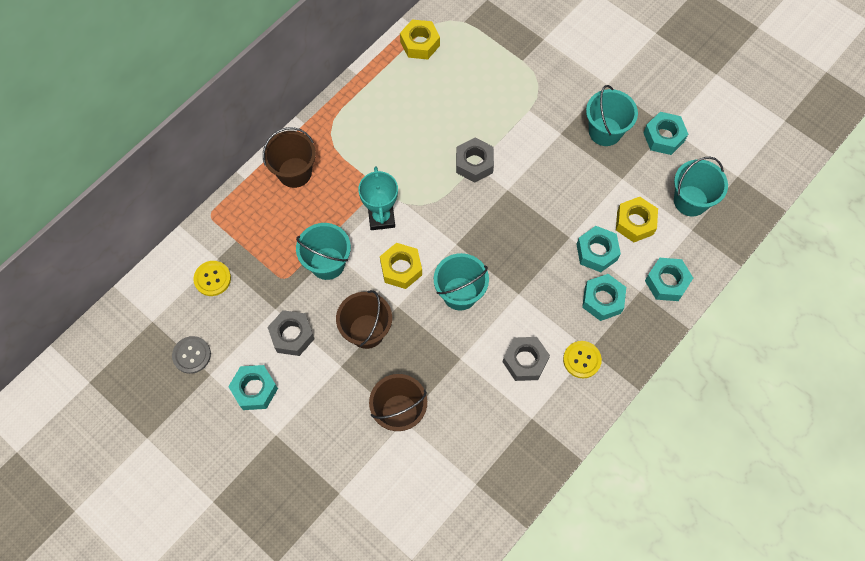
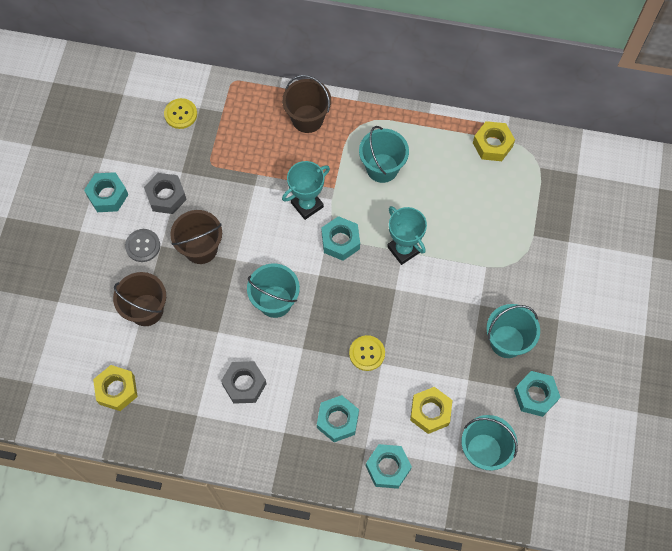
camera: 60 degrees right, 0 degrees up
(192, 355) = (111, 136): grey button -> grey button (143, 246)
(327, 263) = (242, 187): turquoise bucket -> turquoise bucket (382, 168)
(401, 268) = (270, 244): yellow nut -> yellow nut (117, 390)
(474, 163) = (403, 249): grey nut -> turquoise trophy
(582, 360) = (271, 430): yellow button -> yellow button (367, 353)
(597, 252) = (381, 393): turquoise nut -> turquoise nut (340, 241)

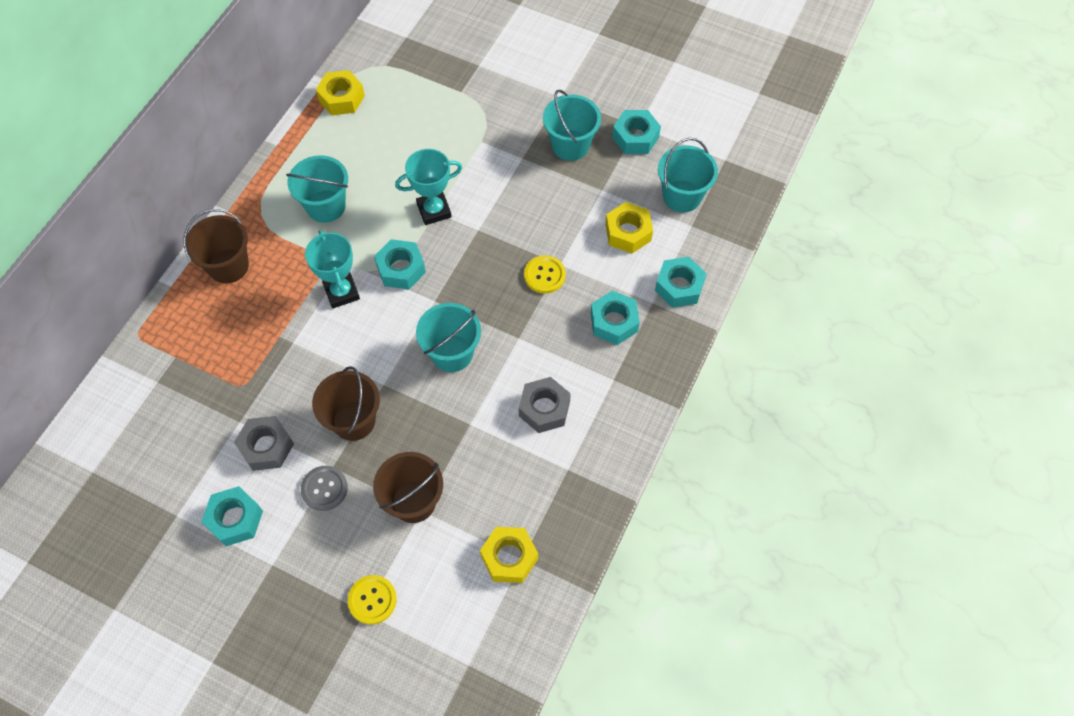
camera: 75 degrees left, 5 degrees down
(180, 114) = (156, 406): yellow button -> yellow button (372, 600)

